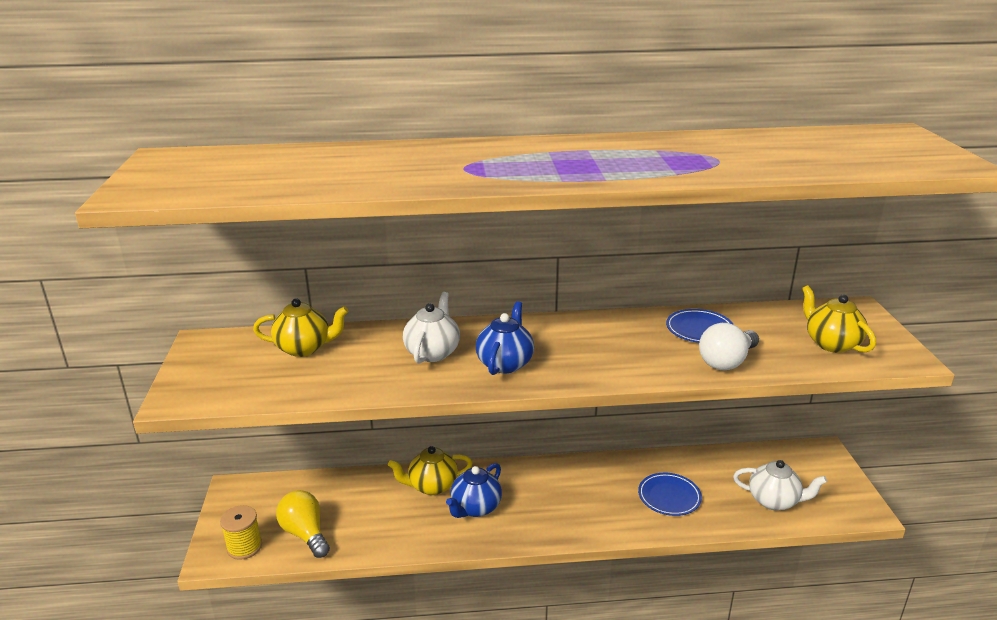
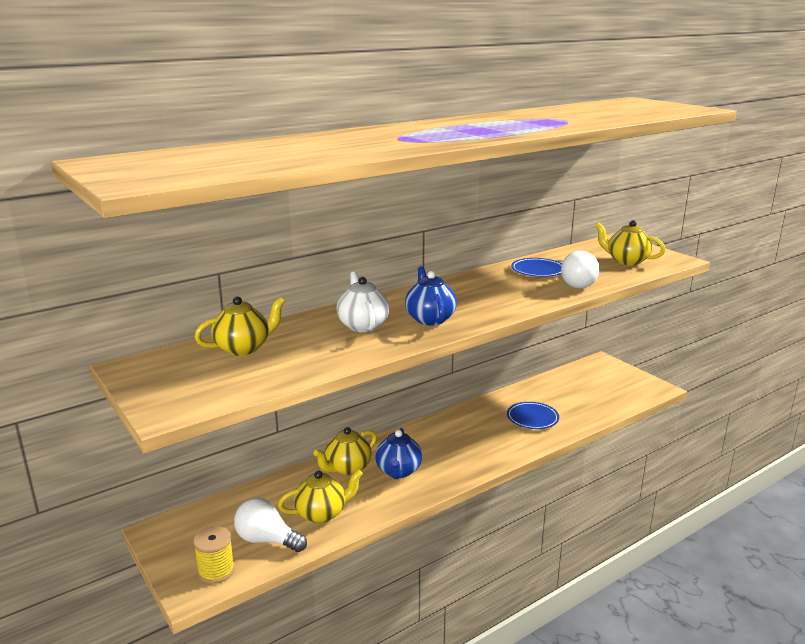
camera: 30 degrees left, 5 degrees down
(305, 534) = (267, 540): yellow light bulb -> white light bulb
(370, 526) = (322, 513): none -> yellow teapot
(774, 501) = (600, 399): white teapot -> none

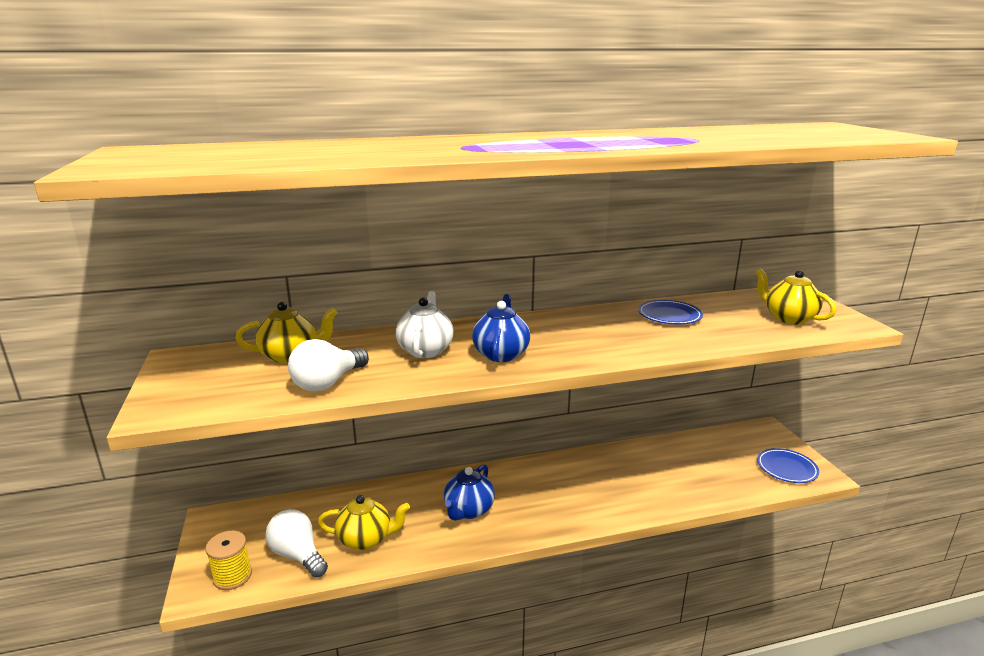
camera: 20 degrees right, 0 degrees up
(347, 468) = (420, 495): yellow teapot -> none
(532, 418) = (648, 481): blue plate -> blue plate (786, 468)
(579, 284) = (706, 338): white light bulb -> white light bulb (327, 383)

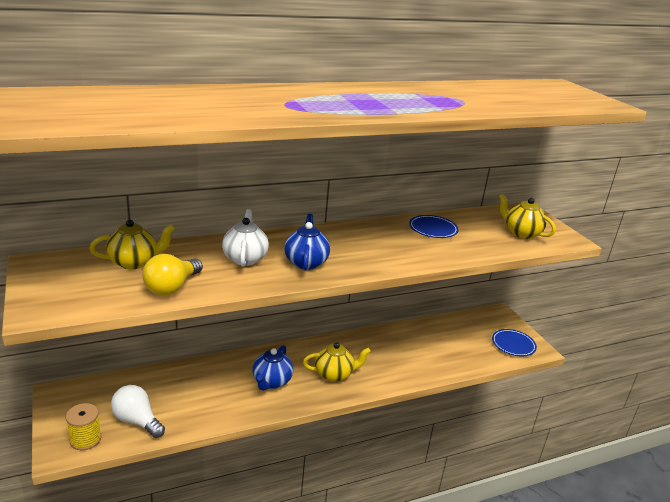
camera: 10 degrees left, 5 degrees up
(327, 383) = (172, 287): white light bulb -> yellow light bulb
(366, 539) = (191, 407): yellow teapot -> yellow teapot (334, 374)

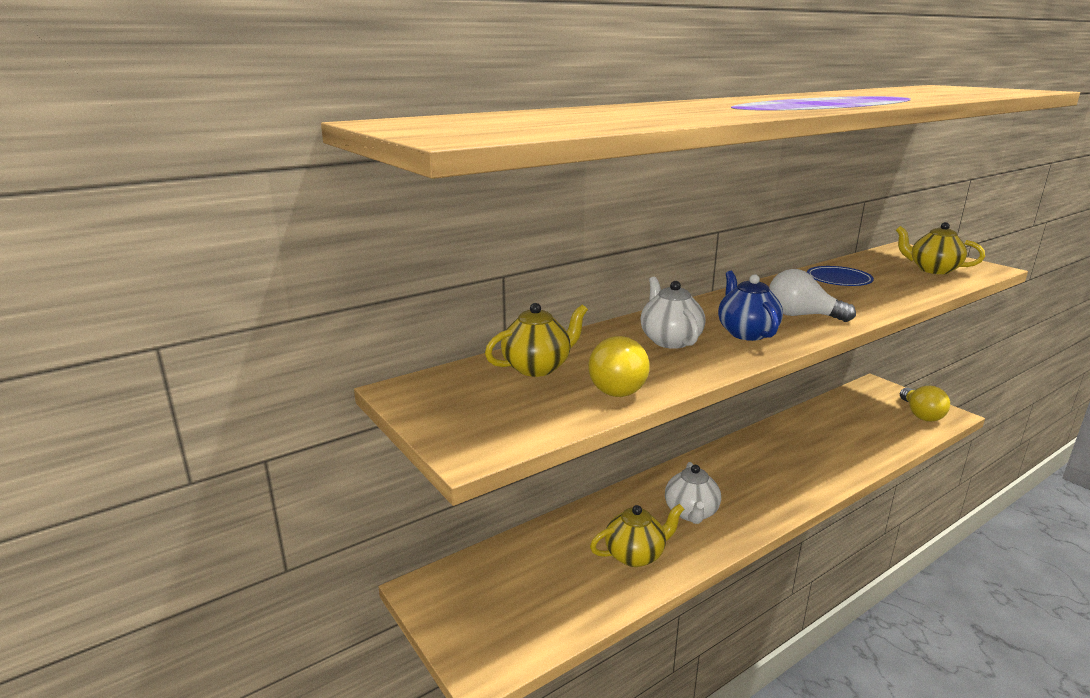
camera: 10 degrees left, 5 degrees down
(85, 439) = (507, 643): yellow spool -> none
(137, 421) = (559, 601): white light bulb -> white light bulb (801, 316)
(271, 382) = (691, 513): blue teapot -> white teapot
(334, 374) = (757, 488): yellow teapot -> yellow teapot (635, 555)
(513, 344) = (920, 414): blue plate -> yellow light bulb

